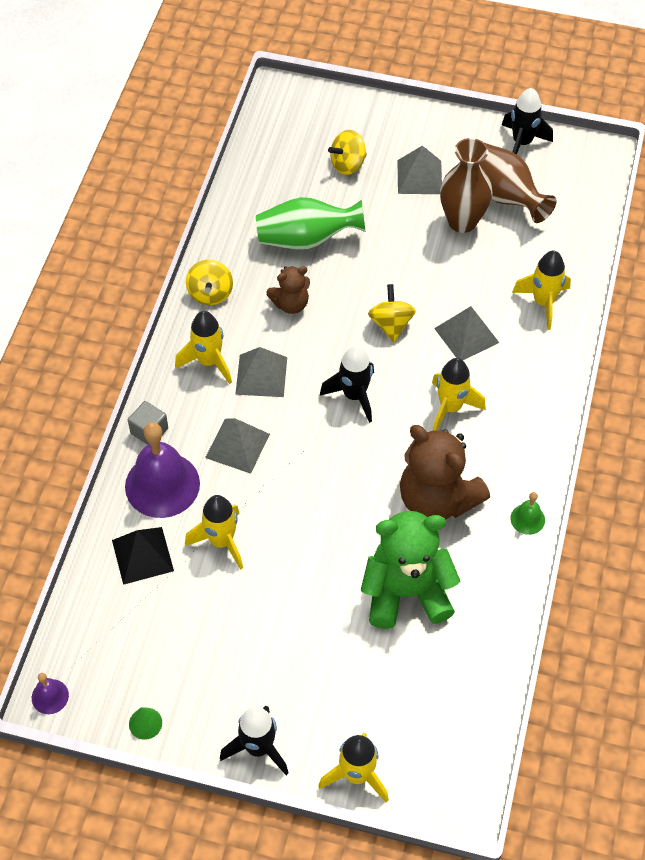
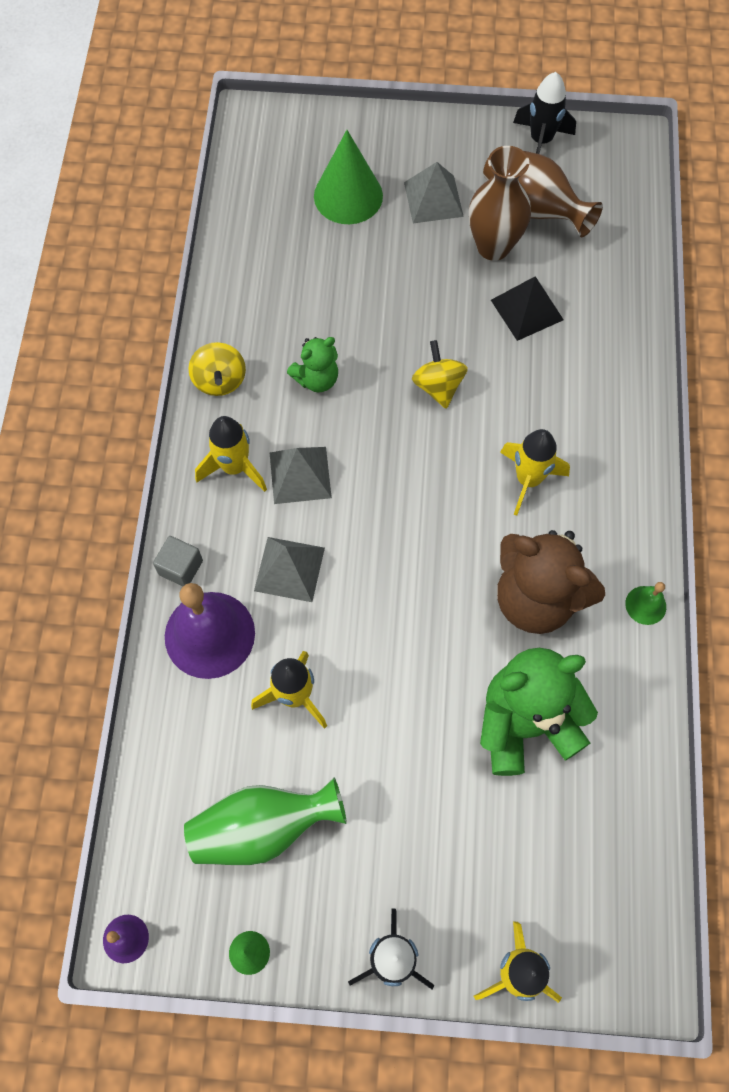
camera: 10 degrees left, 10 degrees up
(142, 555) = (203, 731): black pyramid -> black pyramid (527, 310)
(291, 304) = (316, 379): brown teddy bear -> green teddy bear
(306, 239) = (319, 295): green vase -> green vase (262, 827)
(348, 164) = (348, 196): yellow spinning top -> green cone
(354, 396) = (414, 483): black rocket -> none
(466, 335) = (527, 386): grey pyramid -> none
(543, 302) = (606, 332): yellow rocket -> none

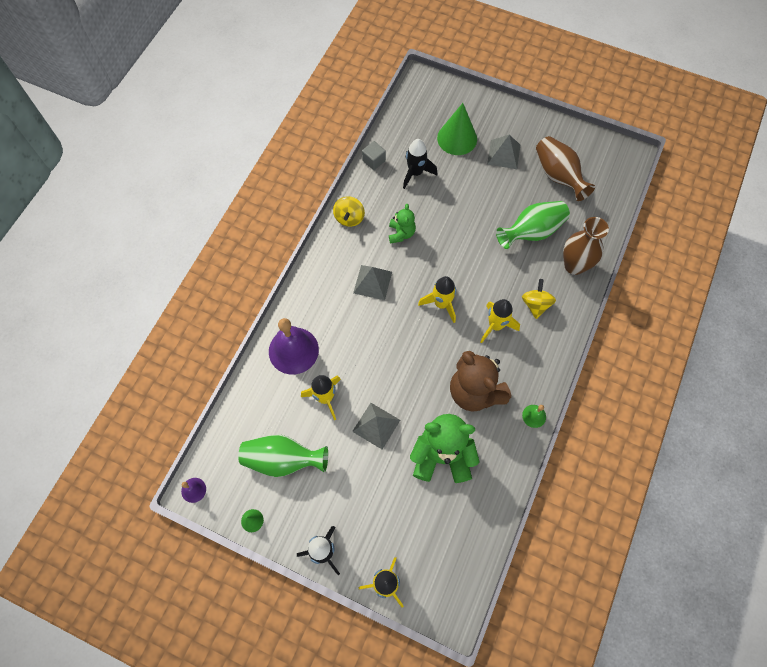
camera: 20 degrees right, 0 degrees up
(181, 567) = (292, 310): grey cube -> grey cube (374, 161)
(234, 467) = (339, 267): yellow rocket -> yellow rocket (441, 304)
(289, 569) = (348, 330): grey pyramid -> grey pyramid (376, 425)
(316, 379) = (401, 233): green teddy bear -> green teddy bear turned 75 degrees counterclockwise
(438, 386) = (466, 258): yellow spinning top -> yellow spinning top (535, 304)
(493, 247) = (527, 191): brown vase -> brown vase (574, 265)
(527, 310) = (532, 232): black pyramid -> green vase
(540, 141) = (577, 139): black rocket -> black rocket (415, 173)

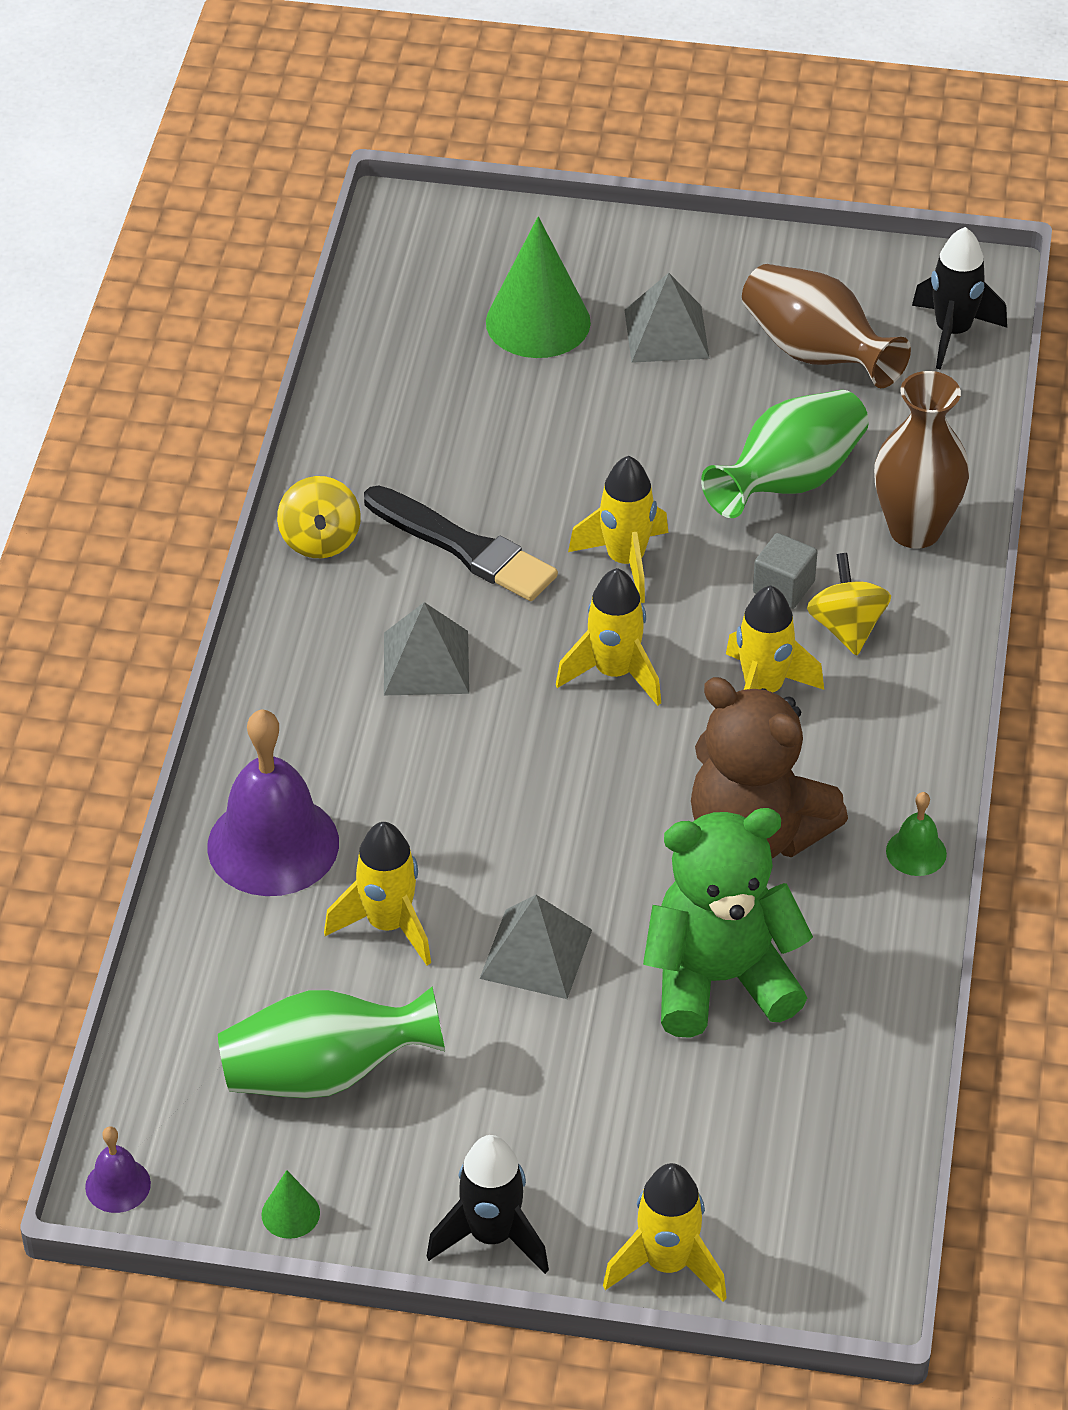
camera: 15 degrees left, 20 degrees down
(374, 161) = (341, 408): grey cube -> grey cube (783, 587)
(401, 233) = (464, 547): green teddy bear -> black brush
(415, 173) = (457, 414): black rocket -> black rocket (952, 332)
(460, 254) = (625, 561): none -> yellow rocket

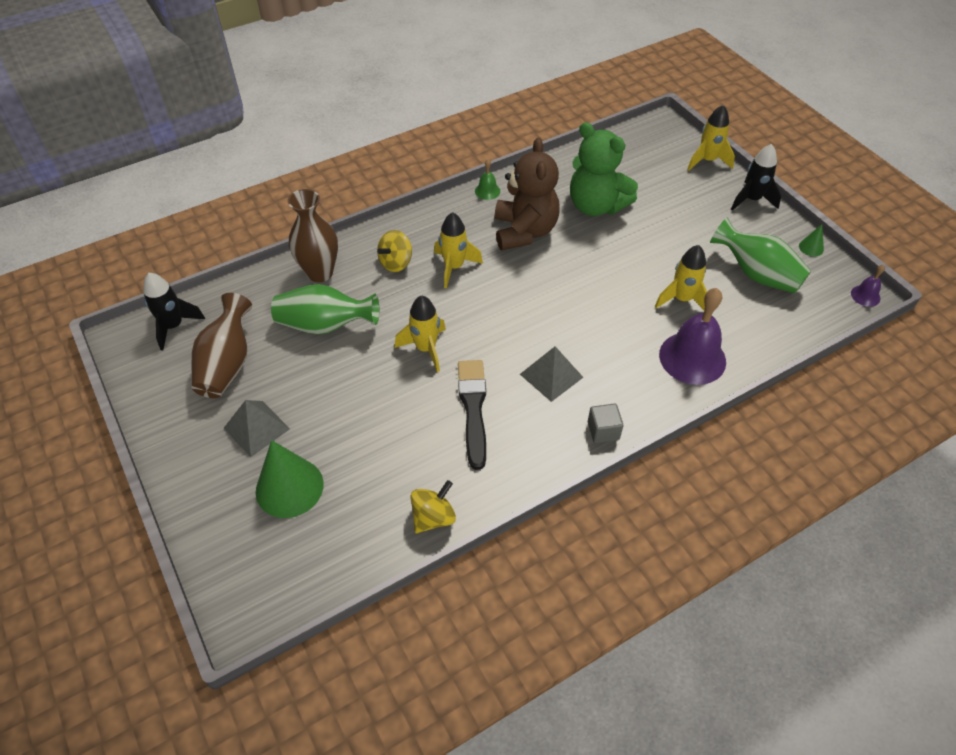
camera: 130 degrees left, 5 degrees up
(320, 540) = (523, 466): yellow spinning top -> yellow spinning top (433, 517)
(536, 954) = (643, 254): grey pyramid -> none
(614, 673) = (492, 314): yellow rocket -> none
(783, 587) = (391, 292): grey cube -> grey cube (603, 430)

